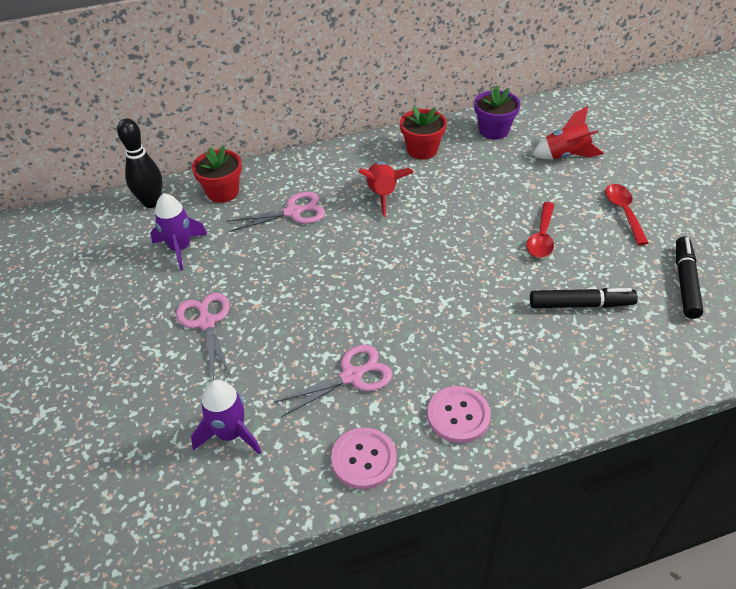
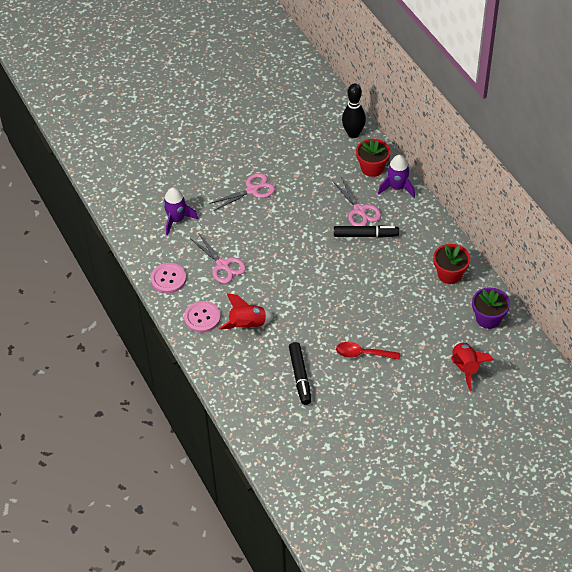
camera: 80 degrees right, 5 degrees up
(180, 248) = (312, 161): purple rocket -> purple rocket (397, 187)
(383, 195) = (389, 257): red rocket -> red rocket (247, 325)
(623, 212) = (402, 404): red spoon -> none
(685, 282) = (332, 438): black marker -> black marker (365, 235)

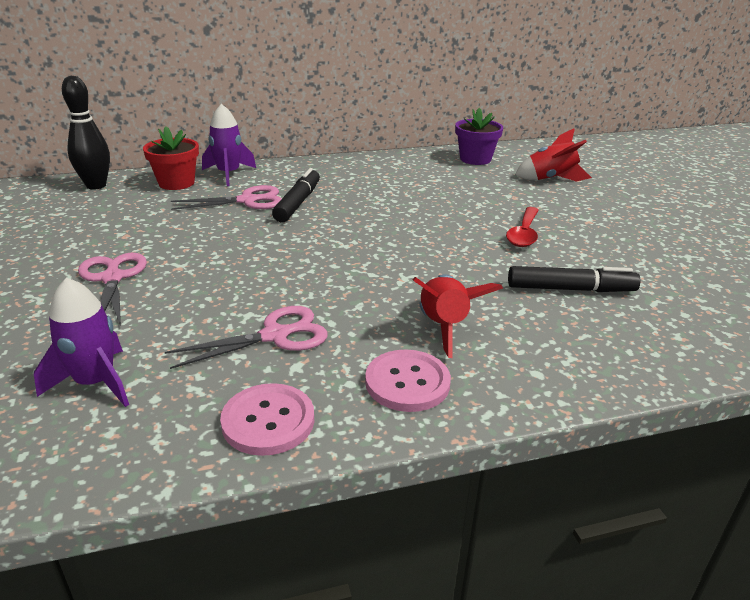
camera: 80 degrees left, 20 degrees down
(449, 274) = (398, 167): red flower pot -> none

